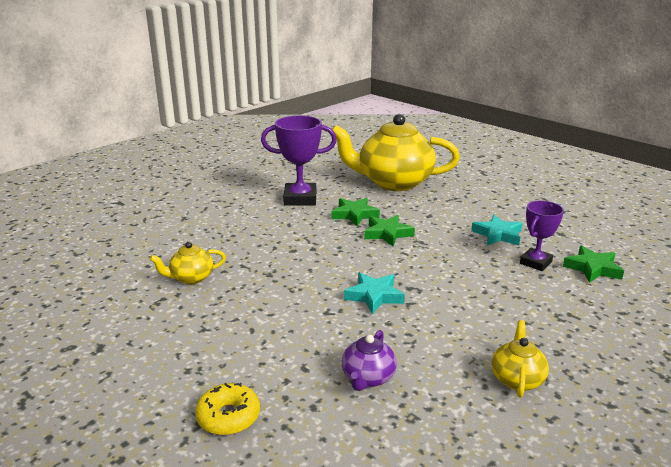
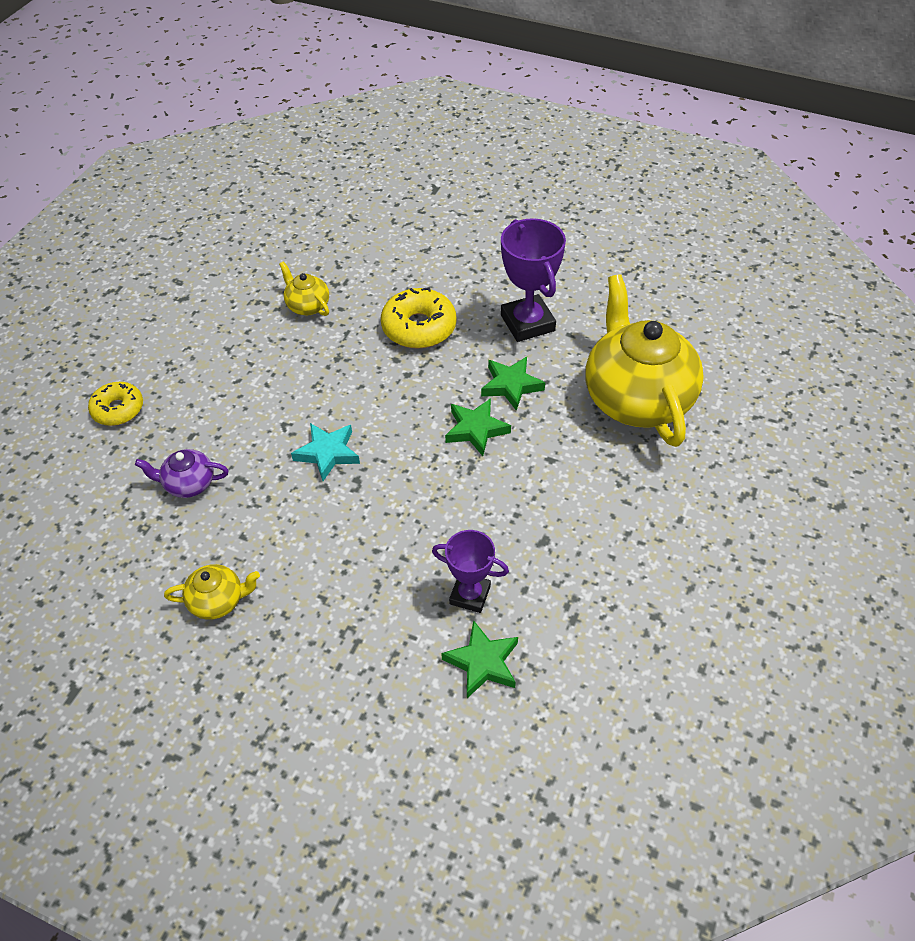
camera: 70 degrees right, 25 degrees up
(267, 235) = (419, 327): none -> yellow donut
(498, 235) = (531, 544): turquoise star -> none

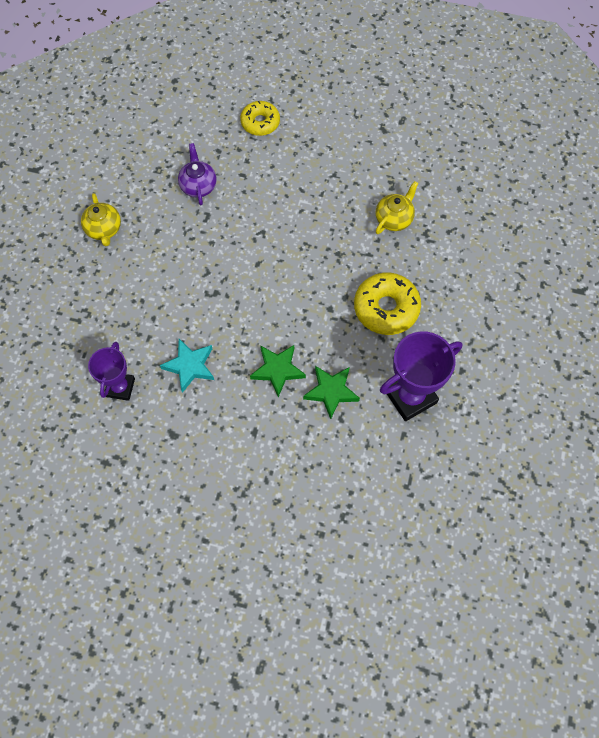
camera: 80 degrees right, 15 degrees up
(327, 453) = (238, 268): turquoise star -> turquoise star (190, 366)
(483, 662) = (66, 403): green star -> none
(636, 398) = (334, 498): yellow teapot -> none

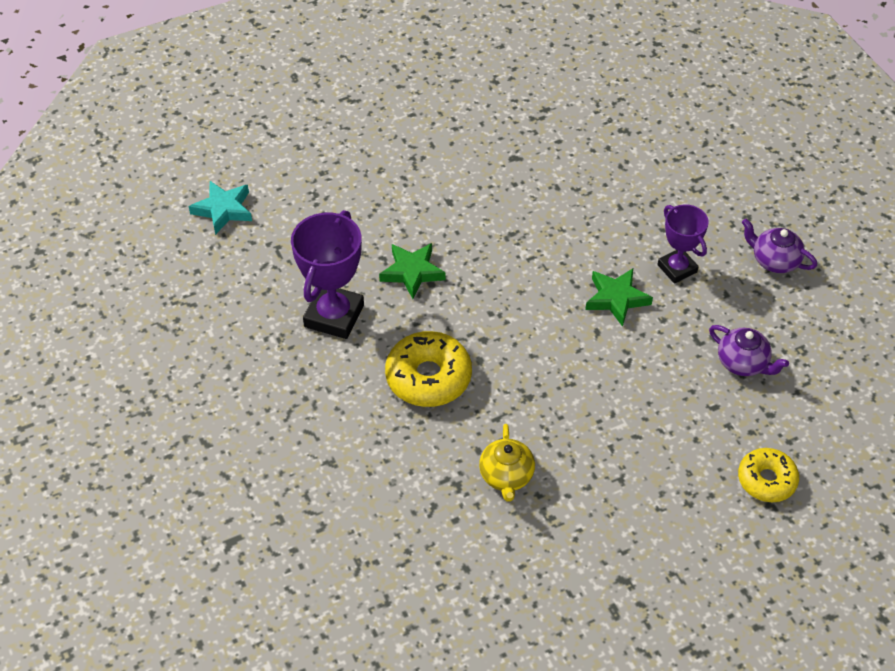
camera: 140 degrees right, 15 degrees down
(104, 229) = (774, 260): yellow teapot -> purple teapot
(120, 387) = (597, 159): purple trophy -> purple trophy (677, 268)
(190, 366) = (558, 210): turquoise star -> turquoise star (223, 210)
(277, 370) = (478, 257): green star -> green star (616, 299)

